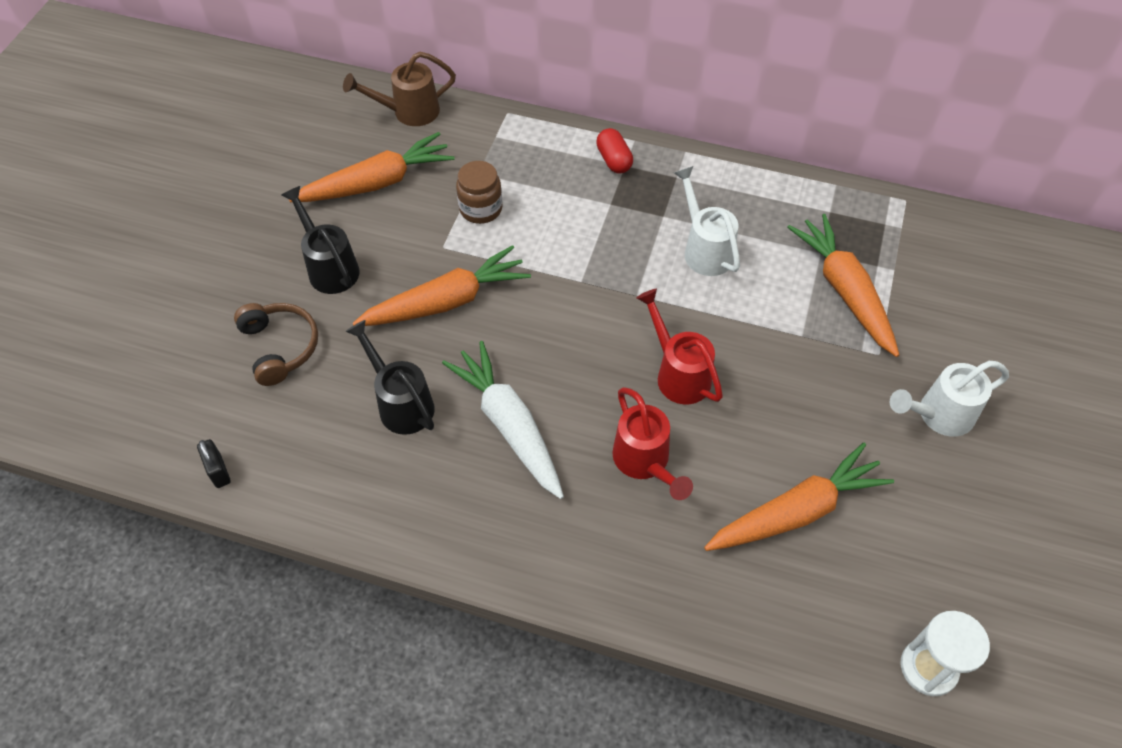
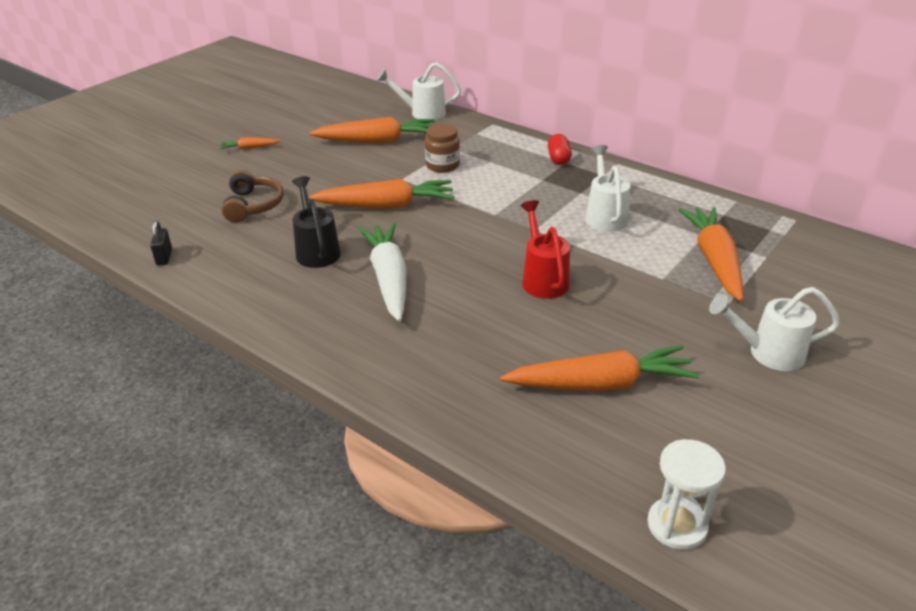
camera: 20 degrees right, 20 degrees down
(214, 239) = (249, 148): none -> orange carrot
(330, 267) = (316, 174): black watering can -> none
(409, 112) = (423, 113): brown watering can -> white watering can
(644, 462) = (484, 323): red watering can -> none

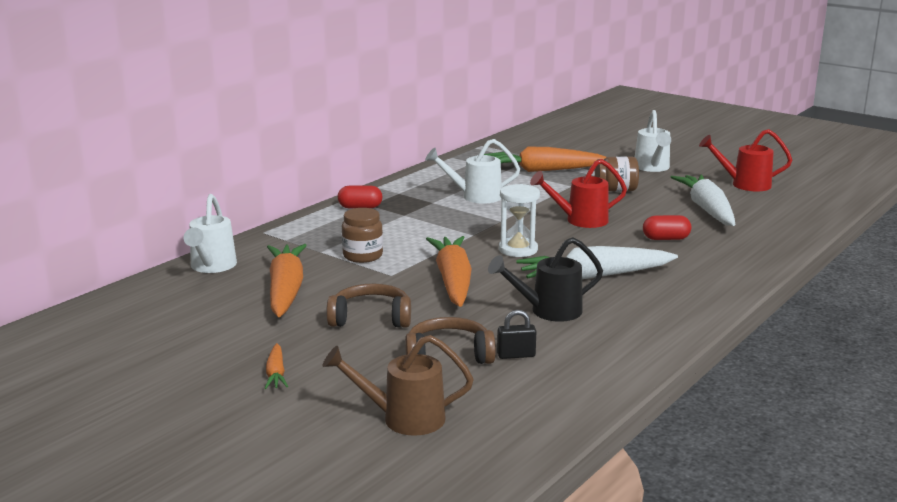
camera: 90 degrees left, 15 degrees down
(164, 257) = (577, 399): black padlock -> black padlock (516, 355)
(172, 191) = (404, 418): none -> brown watering can
(322, 174) = (371, 318): none -> brown headphones
(492, 336) = (666, 239): none -> red capsule
(600, 384) = (707, 209): orange carrot -> white carrot
(657, 312) = (616, 190): none -> brown jar
(677, 525) = (822, 200): white hourglass -> white hourglass (518, 249)
(726, 441) = (745, 184): none -> red watering can

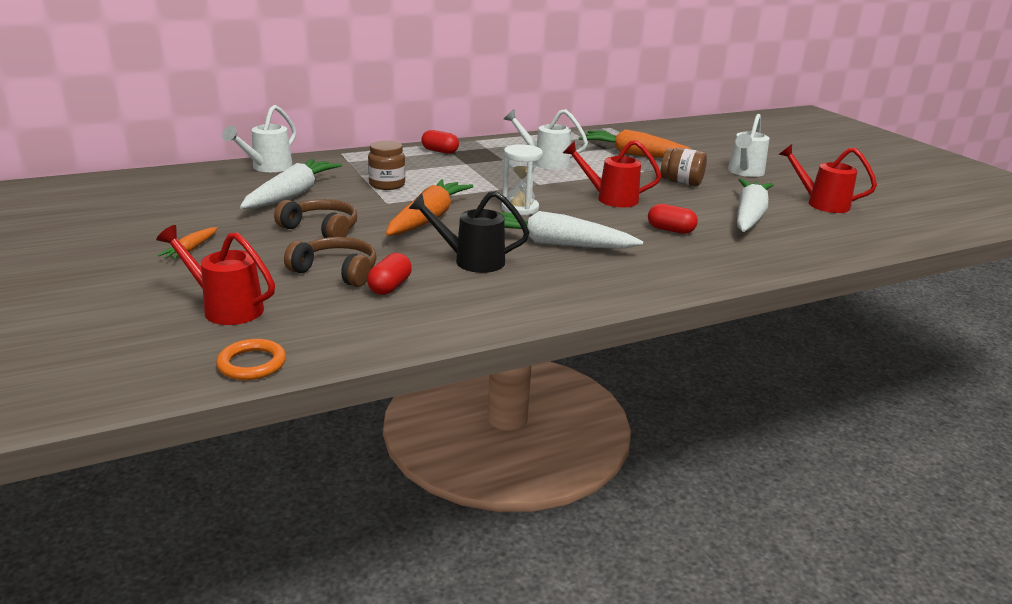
camera: 25 degrees right, 5 degrees up
(285, 290) = (292, 195): orange carrot -> white carrot
(404, 418) = (226, 308): brown watering can -> red watering can
(505, 459) = (252, 364): none -> orange ring
(516, 355) = (390, 287): black padlock -> red capsule

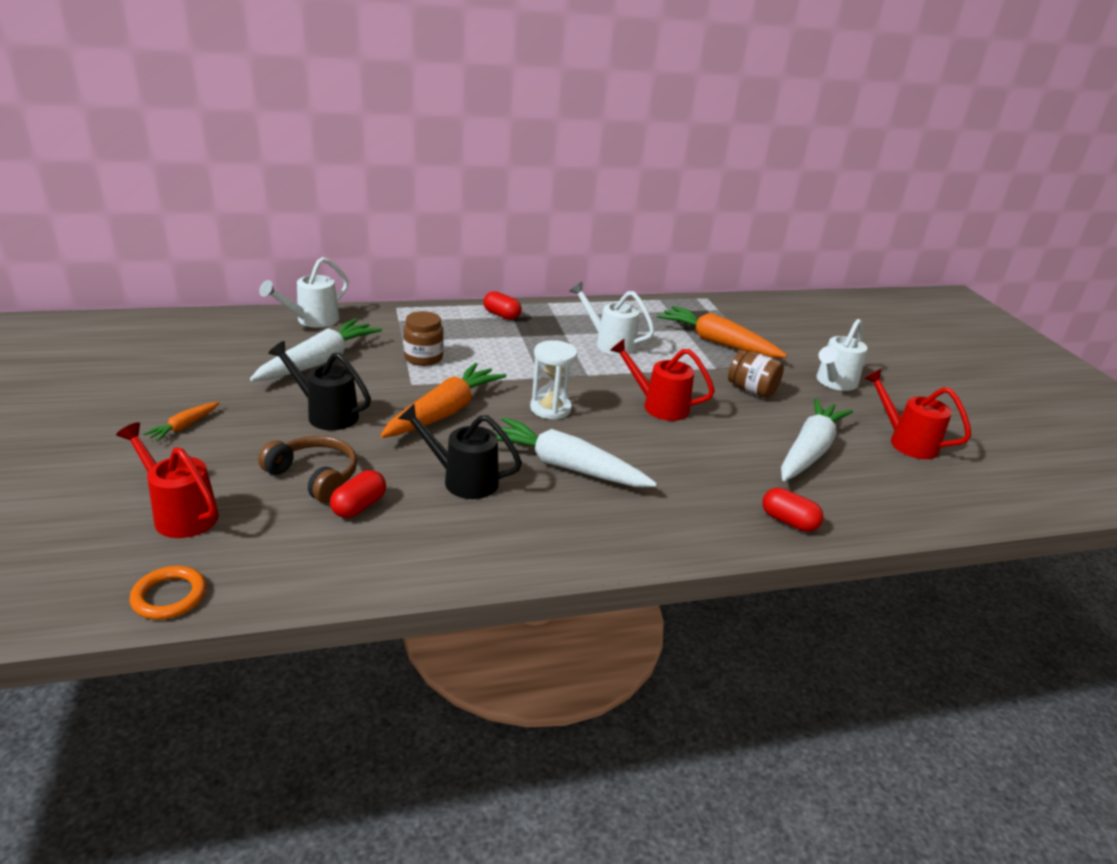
camera: 10 degrees right, 5 degrees up
(321, 229) = (327, 414): brown headphones -> black watering can
(670, 230) = (706, 461): red capsule -> red capsule (788, 521)

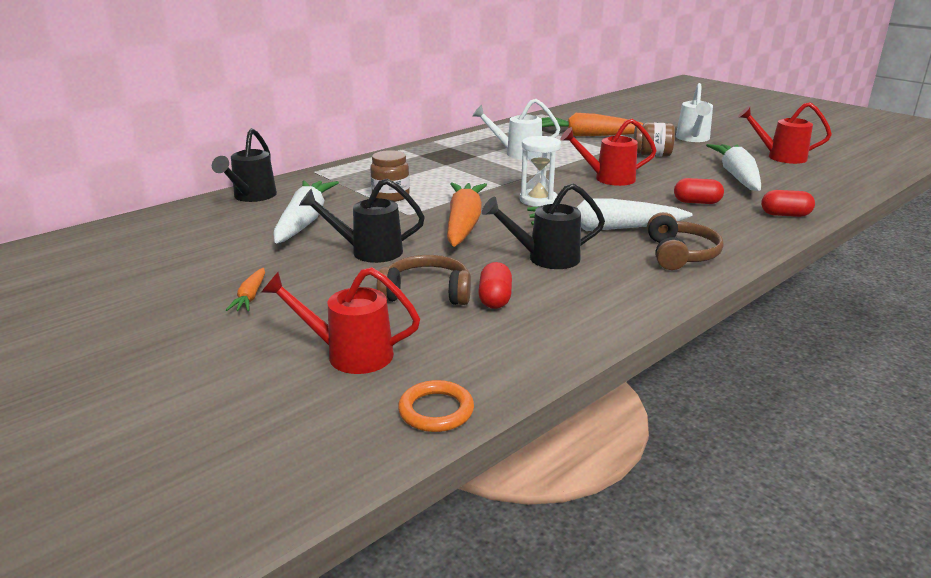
camera: 25 degrees left, 5 degrees down
(312, 320) = (252, 197): white watering can -> black watering can
(501, 315) = (409, 156): red capsule -> red capsule (697, 202)
(598, 526) = (680, 254): none -> brown headphones

